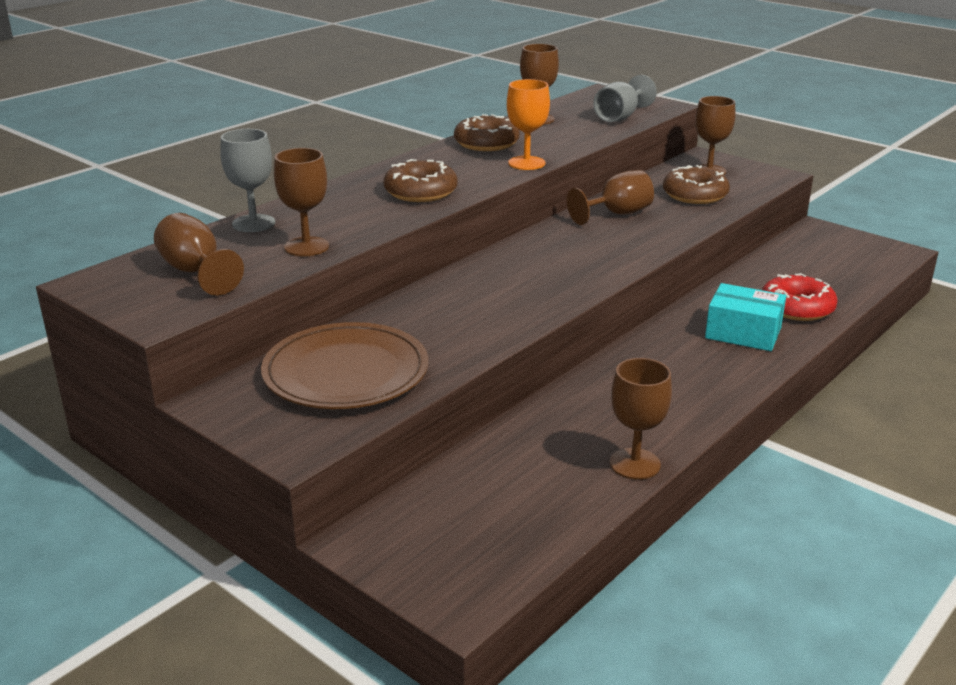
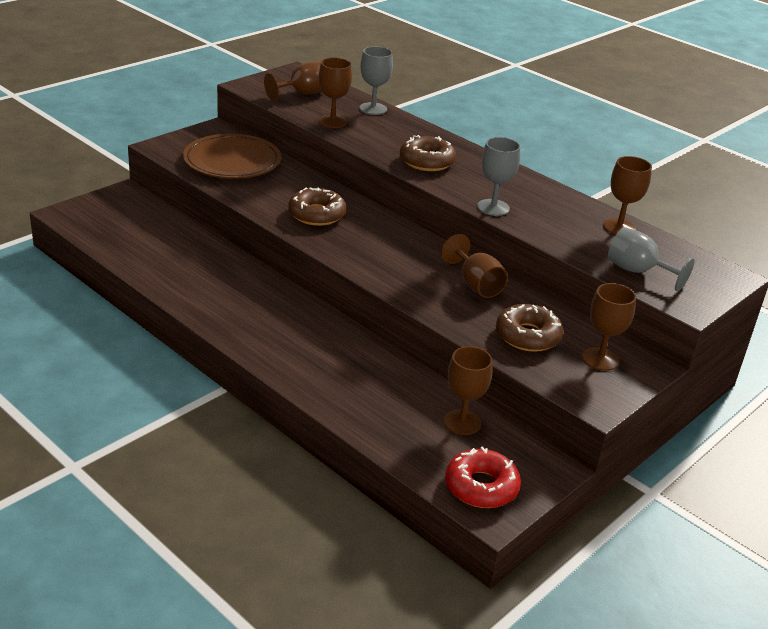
camera: 90 degrees right, 5 degrees up
(486, 143) = (543, 196): brown donut -> brown donut (316, 214)
(526, 163) = (493, 207): orange goblet -> grey goblet
(635, 464) = (157, 279): brown goblet -> brown goblet (462, 422)
(743, 333) = (319, 360): turquoise box -> none
(797, 308) = (361, 401): red donut -> red donut (481, 487)

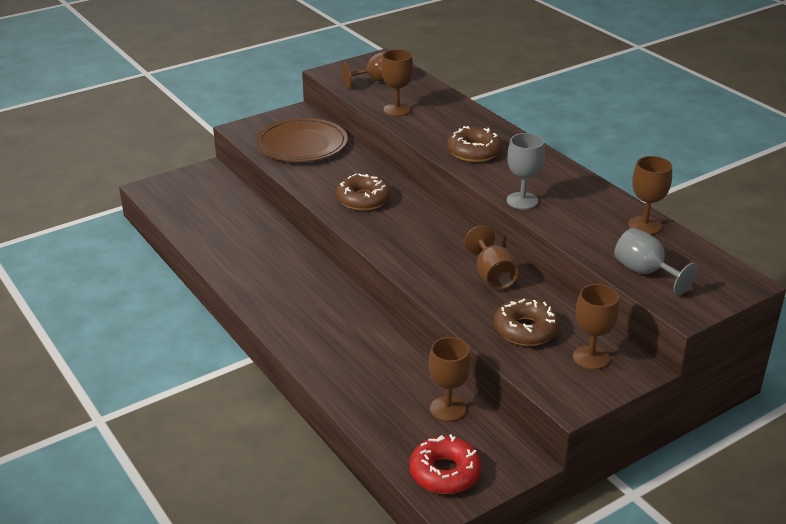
camera: 15 degrees right, 0 degrees up
(373, 109) = (441, 97): grey goblet -> none

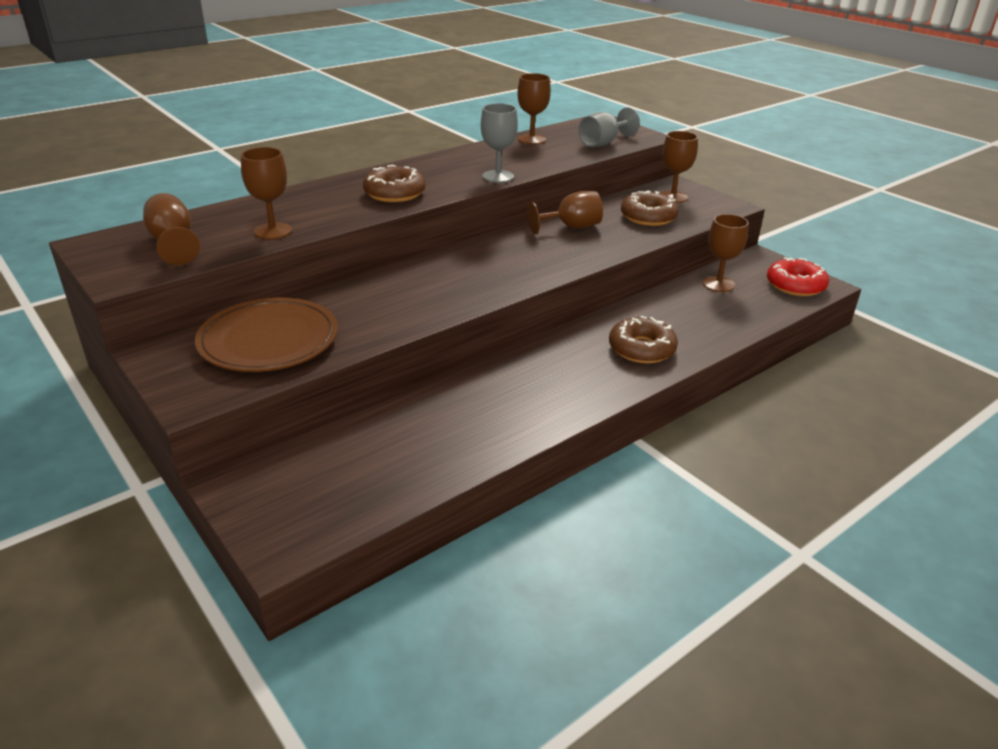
camera: 95 degrees left, 0 degrees up
(363, 199) = (428, 291): brown donut -> brown donut (641, 349)

